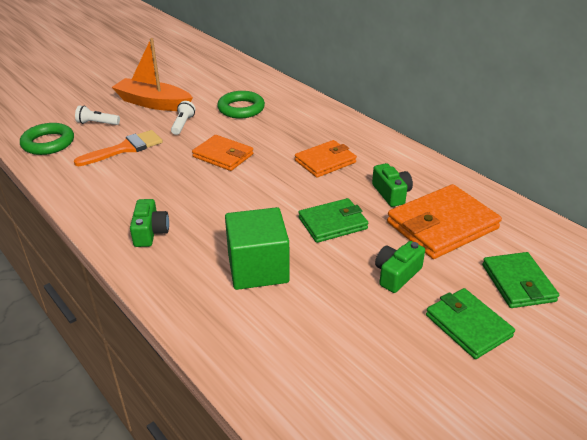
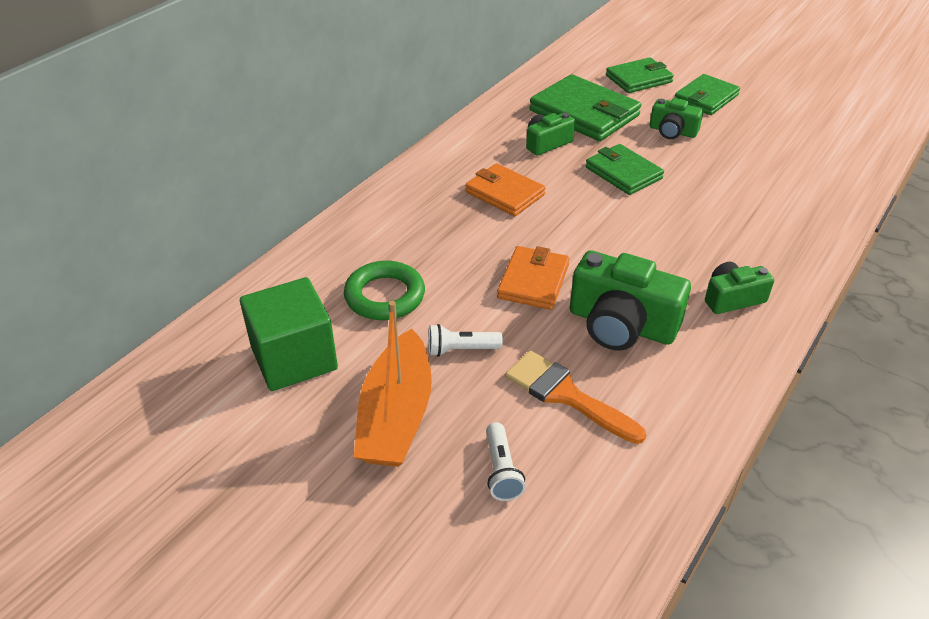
camera: 105 degrees left, 5 degrees up
(48, 143) = (600, 515): green ring -> none
(162, 178) = (621, 324): none -> green camera
(258, 268) = (726, 207): green cube -> green cube (294, 358)
(442, 225) = (584, 113): orange wallet -> green wallet

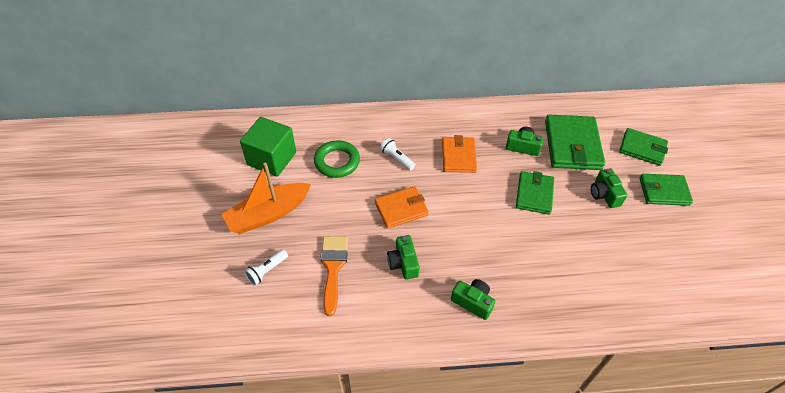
camera: 50 degrees right, 10 degrees up
(461, 350) = (327, 211): white flashlight -> white flashlight (397, 159)
(621, 324) = (403, 263): green camera -> green camera, size x0.58

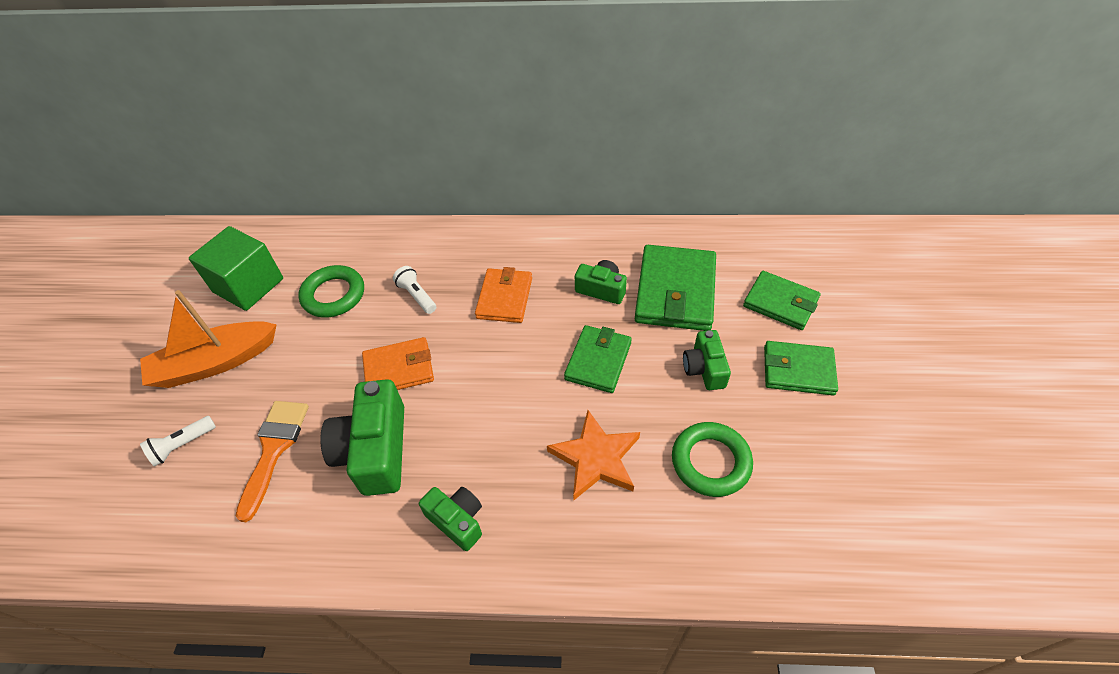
camera: 10 degrees right, 0 degrees up
(403, 263) = (375, 450): green camera -> green camera, size x1.73
(550, 256) = (596, 458): none -> orange star
(623, 252) = (710, 462): none -> green ring

